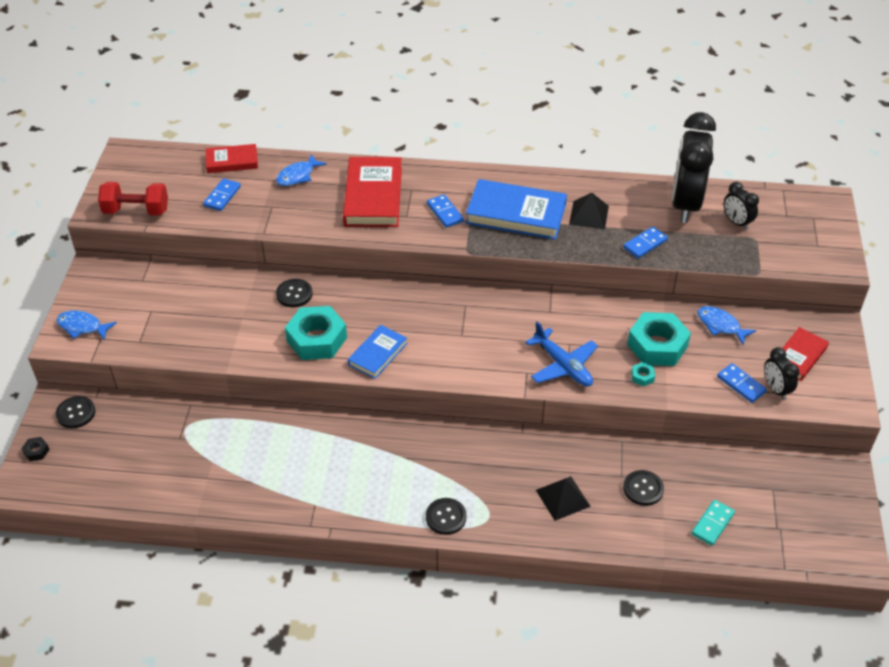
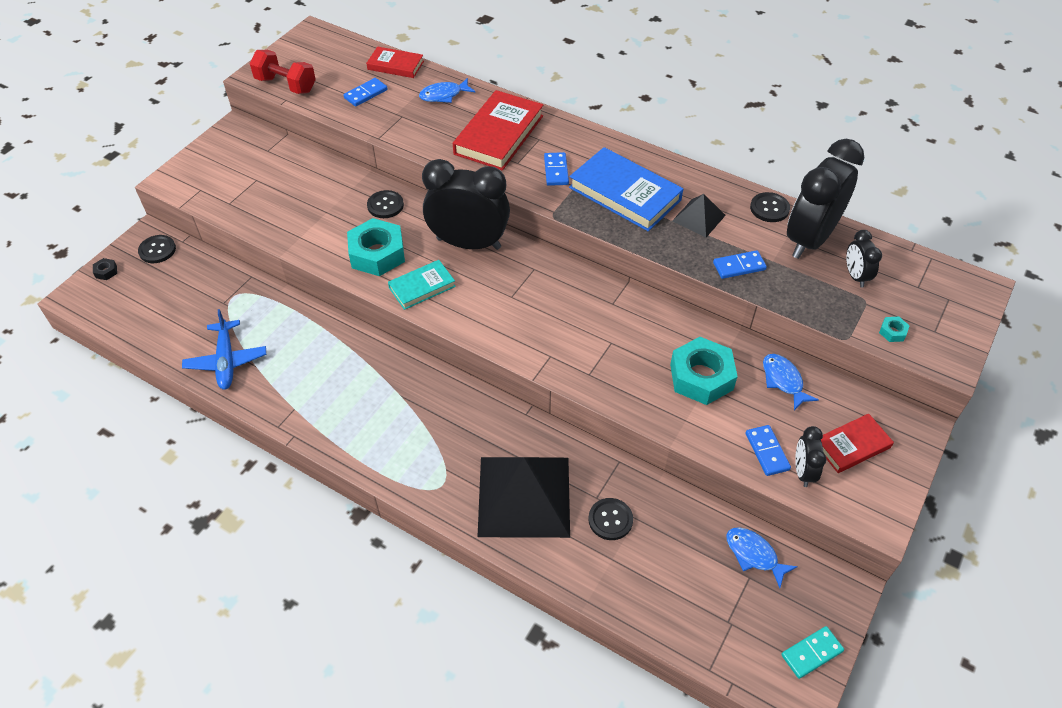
camera: 25 degrees right, 5 degrees up
(82, 327) = (193, 175): blue fish -> blue fish (754, 555)
(377, 354) = (422, 287): blue book -> turquoise book
(394, 302) = (468, 243): none -> black clock
(446, 517) = (401, 469): black button -> black button (769, 208)
(562, 498) = (524, 496): black pyramid -> black pyramid, size x2.05
(563, 366) = (590, 362): blue plane -> blue plane (226, 361)
(642, 377) = (665, 403): turquoise nut -> turquoise nut (892, 332)
(712, 524) = (660, 587): turquoise domino -> turquoise domino (812, 653)

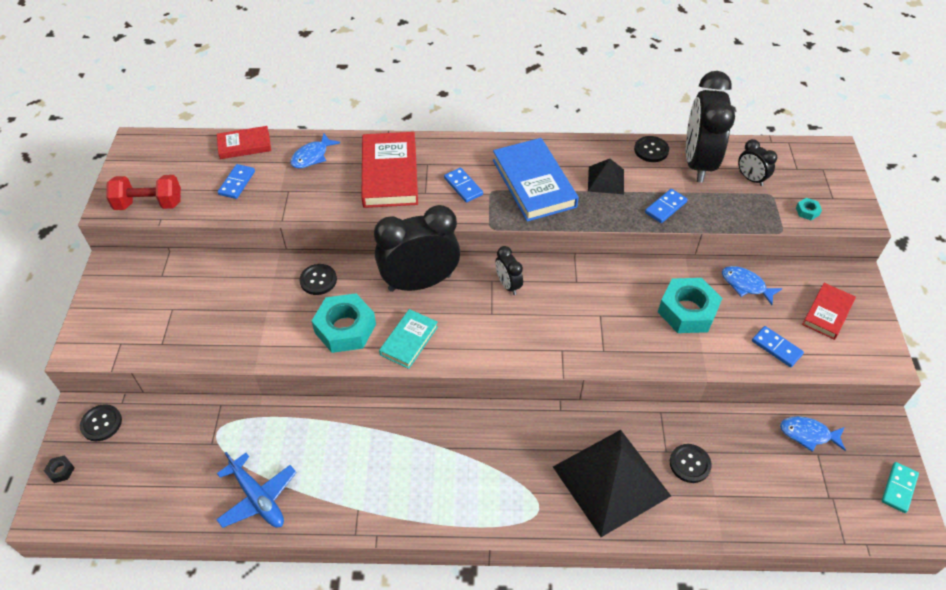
camera: 30 degrees left, 0 degrees up
(625, 193) = (534, 183): blue book -> blue book turned 60 degrees clockwise
(803, 471) = (811, 350): black clock -> black clock (508, 285)

